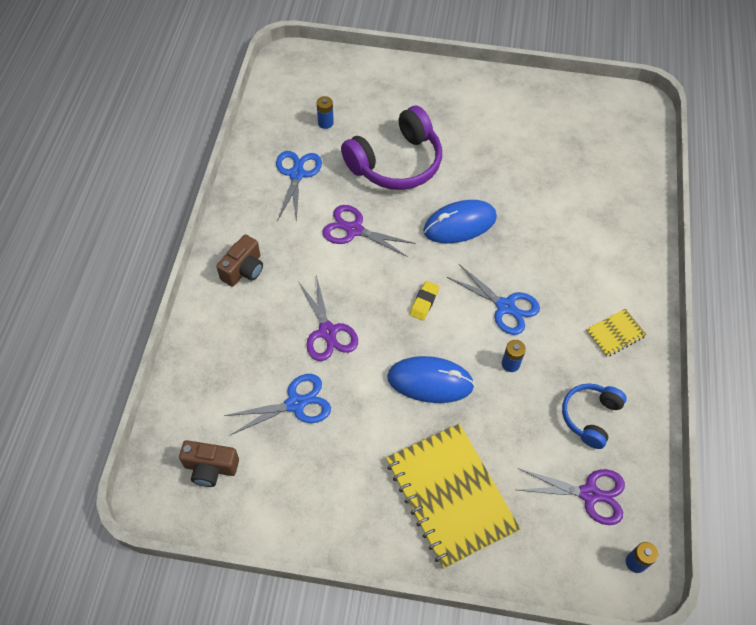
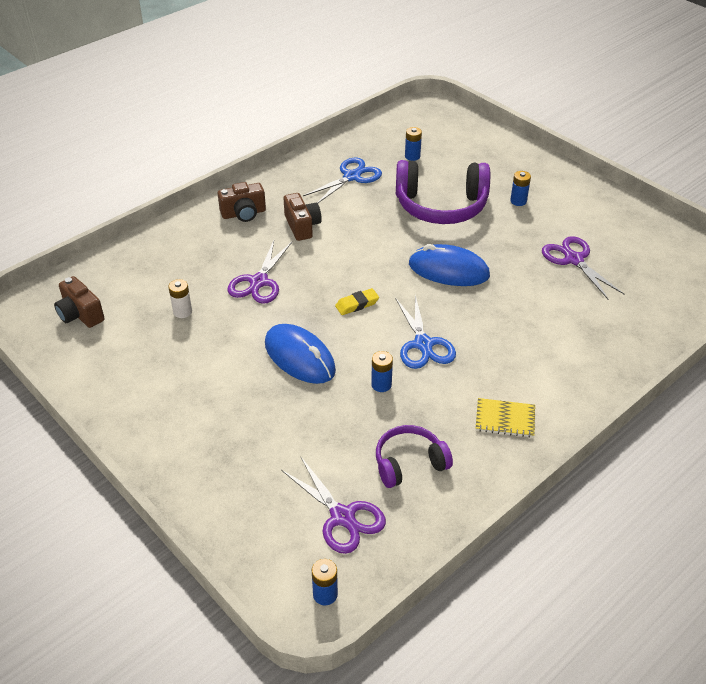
camera: 40 degrees right, 15 degrees down
(295, 404) = (182, 312): blue scissors -> white battery
(306, 252) = (302, 226): none -> brown camera
(354, 230) = (355, 231): purple scissors -> purple scissors (573, 260)
(448, 123) = (518, 201): none -> blue battery
(450, 495) = (225, 440): yellow notebook -> none
(590, 417) = (409, 463): blue headphones -> purple headphones

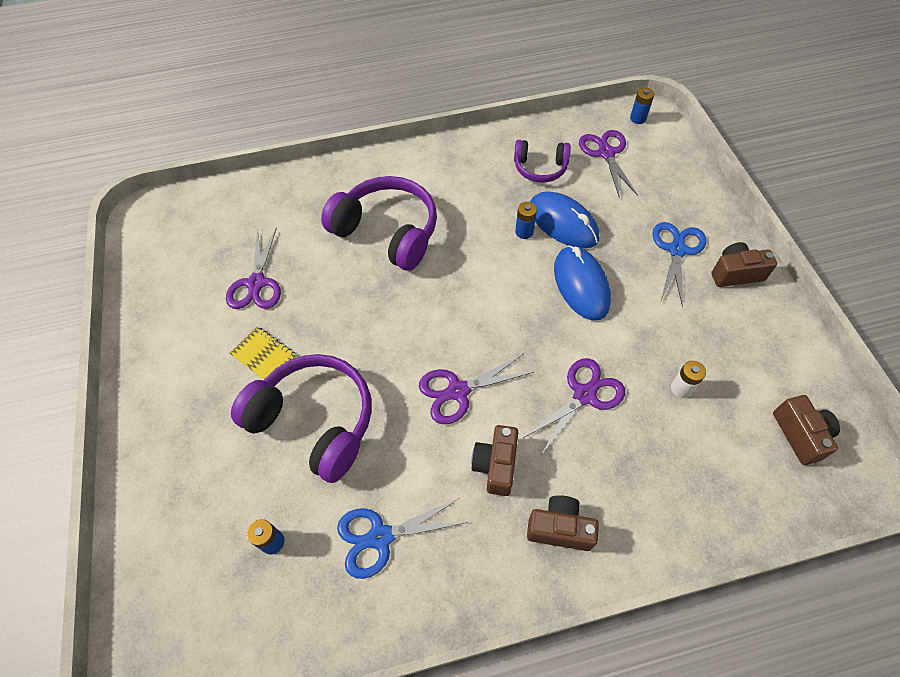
camera: 150 degrees left, 15 degrees up
(150, 423) = (735, 273): none -> brown camera
(355, 252) = (458, 391): none -> purple scissors
(357, 304) = (497, 320): yellow eraser -> none
(423, 344) = (465, 253): blue scissors -> blue scissors (677, 250)
(448, 270) = (381, 323): blue mouse -> blue mouse (563, 223)
(505, 419) = (449, 171): yellow notebook -> yellow notebook (264, 356)
(509, 336) = (388, 232): none -> purple headphones
(518, 201) = (227, 387): blue battery -> none

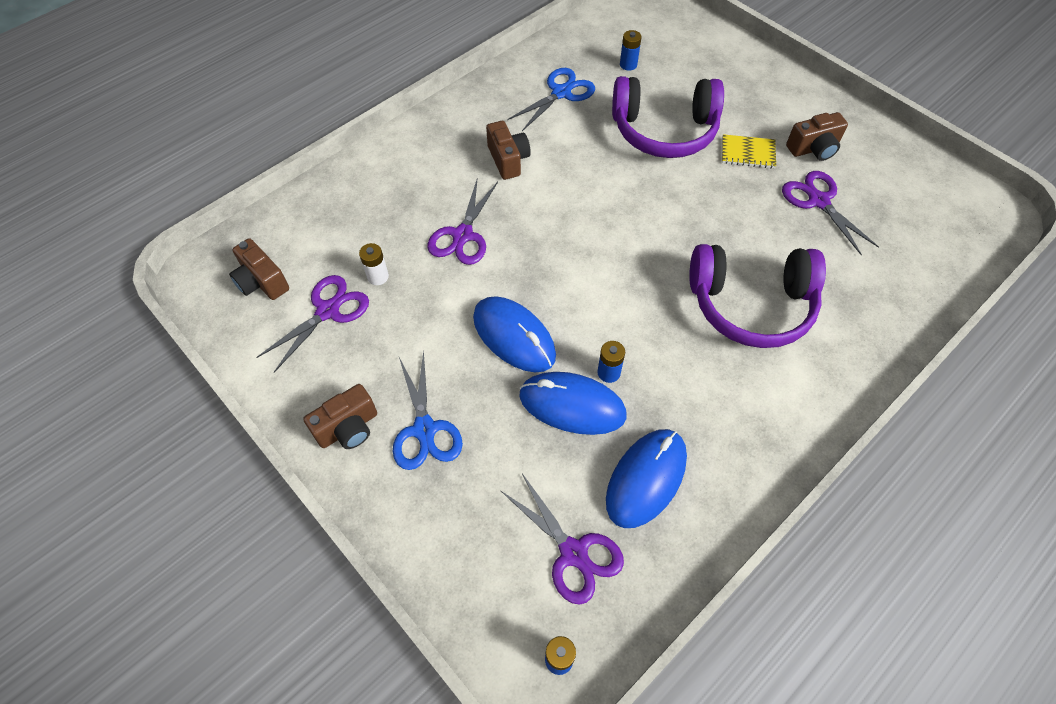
camera: 150 degrees right, 0 degrees up
(458, 391) = (570, 194): purple scissors -> purple scissors (328, 311)
(540, 168) = (646, 479): purple headphones -> blue mouse
(559, 528) = (441, 144): brown camera -> brown camera (813, 149)

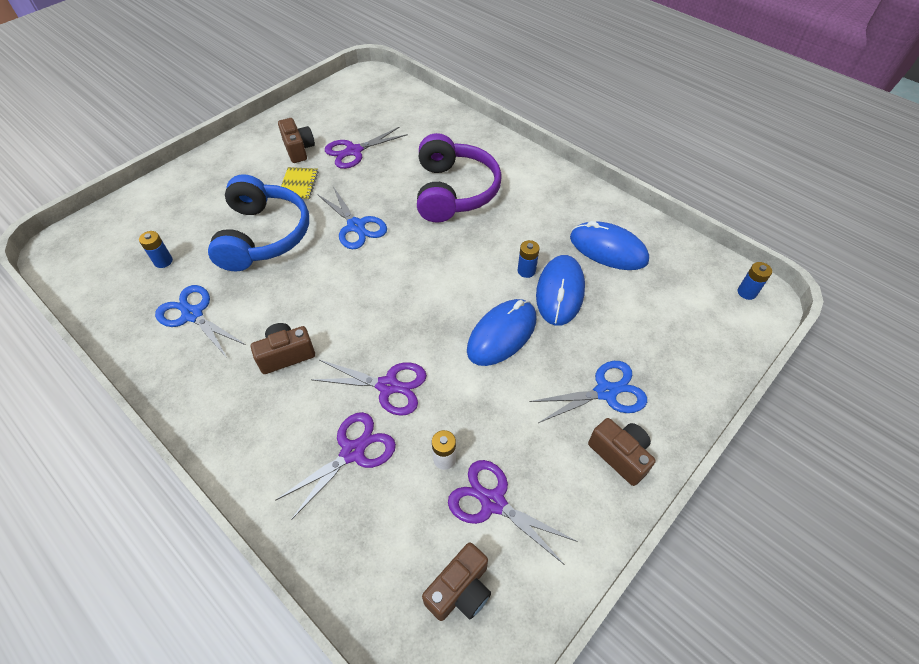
camera: 95 degrees left, 5 degrees down
(573, 552) = (674, 287): purple scissors -> purple scissors (352, 452)
(664, 131) = (263, 236): purple headphones -> blue headphones
(681, 206) = (356, 226): none -> blue scissors

